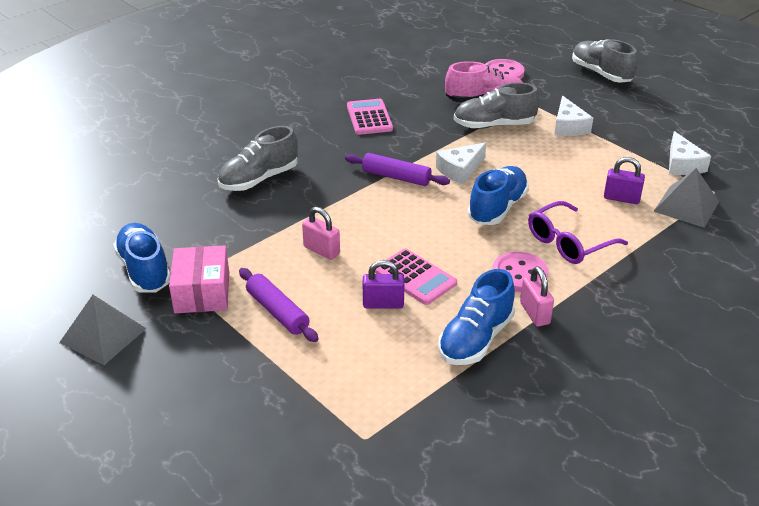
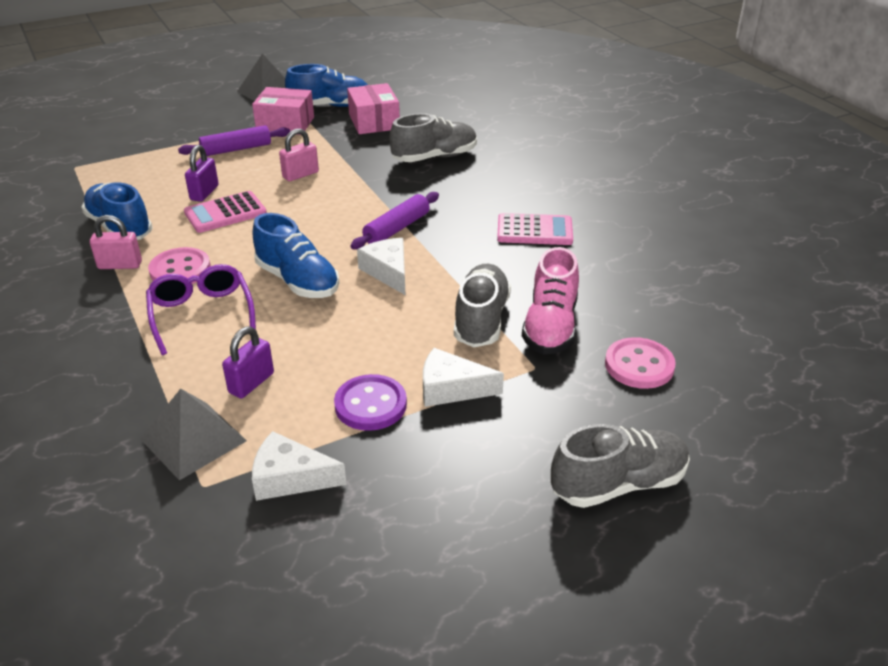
camera: 105 degrees right, 0 degrees up
(184, 230) = (374, 122): none -> pink box
(259, 179) = (434, 157): grey shoe -> grey shoe turned 90 degrees clockwise
(604, 150) = (370, 405): none -> purple button

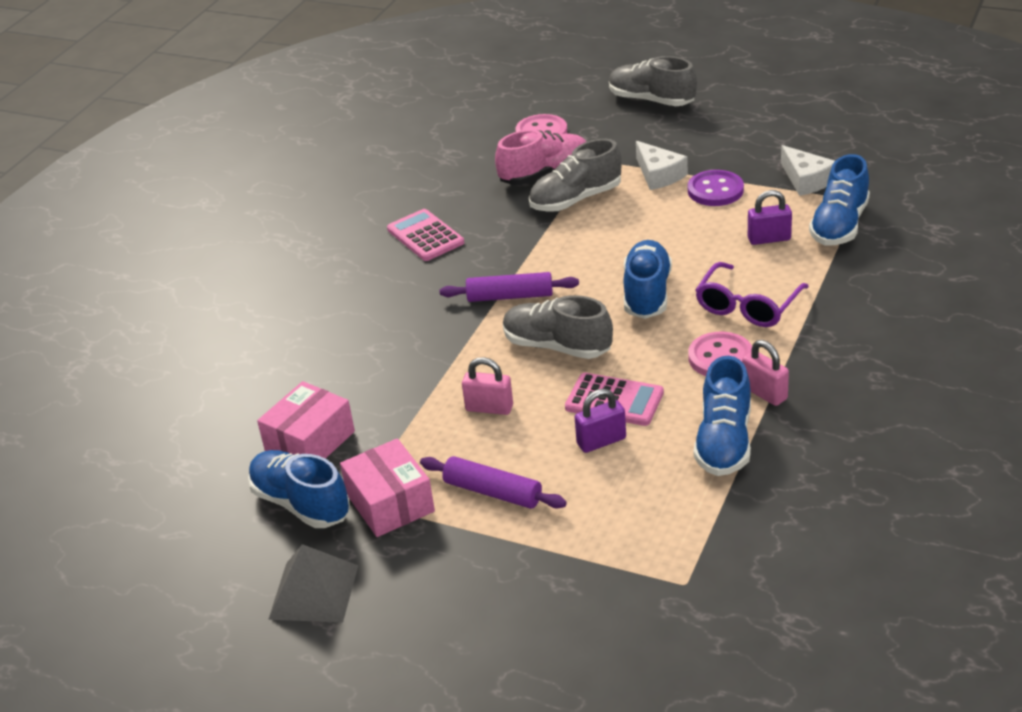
camera: 125 degrees left, 0 degrees up
(193, 439) = (839, 225): grey pyramid -> blue shoe
(388, 272) = (575, 264): white cheese -> none
(434, 157) = (351, 352): grey shoe -> grey shoe (557, 346)

